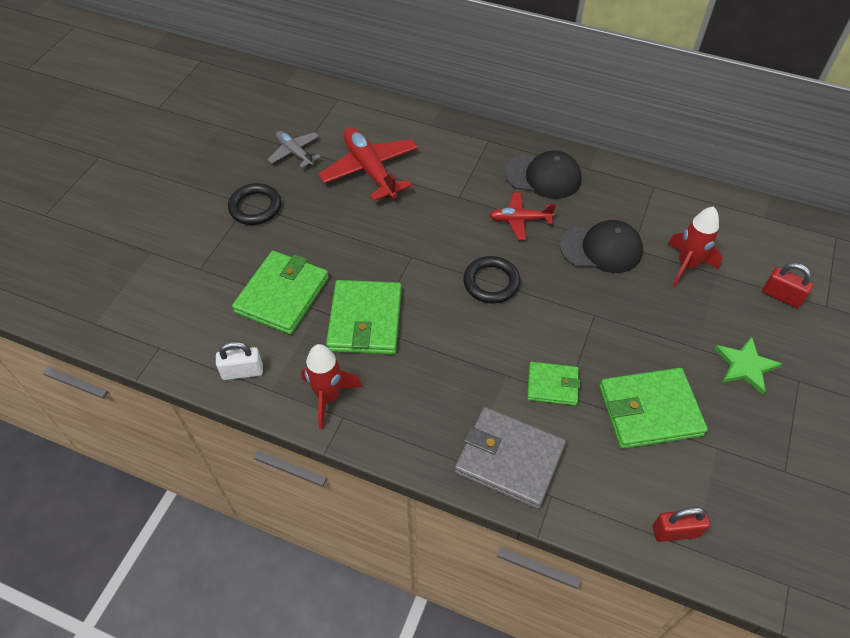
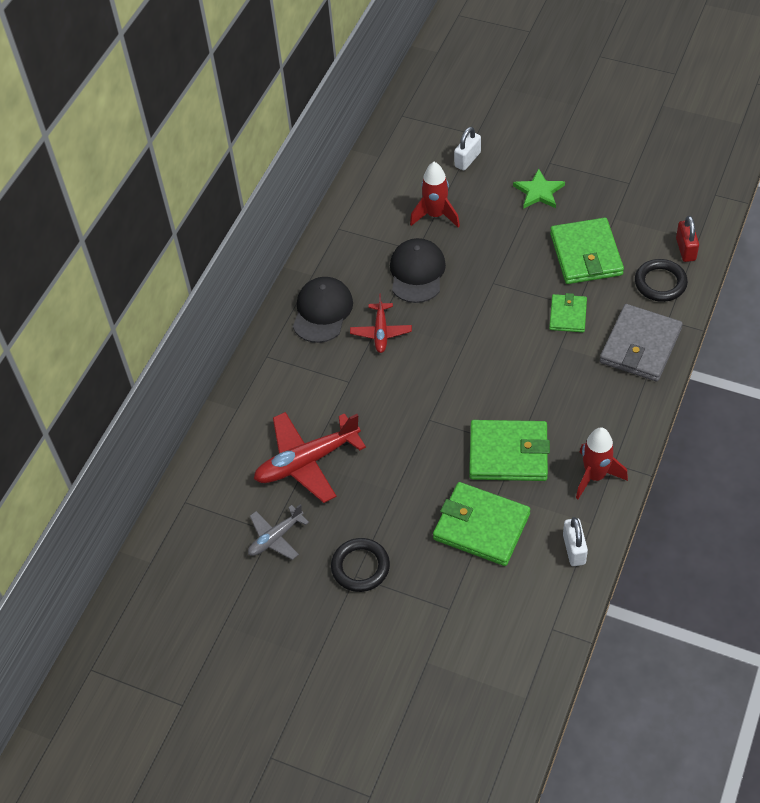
camera: 85 degrees left, 0 degrees up
(491, 282) = (459, 356): black ring -> black ring (660, 283)
(781, 296) = (467, 159): red padlock -> white padlock

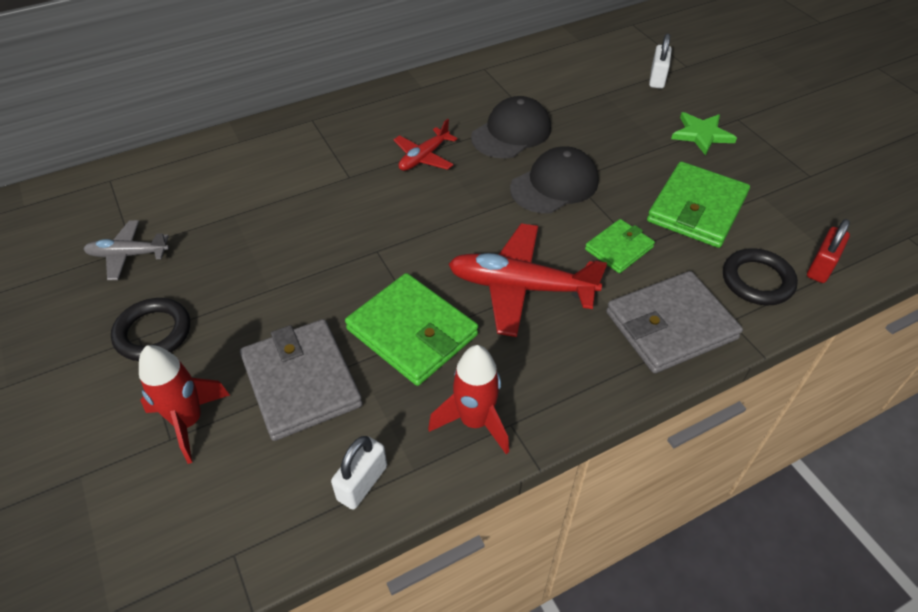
camera: 35 degrees right, 5 degrees down
(306, 462) = (233, 214): red plane -> red plane (520, 287)
(322, 311) = (396, 115): black cap -> black cap (554, 185)
(435, 215) = (579, 102): red rocket -> red rocket (189, 421)
(467, 159) = (657, 79): white padlock -> white padlock turned 60 degrees counterclockwise
(481, 526) = (301, 382): green wallet -> grey wallet

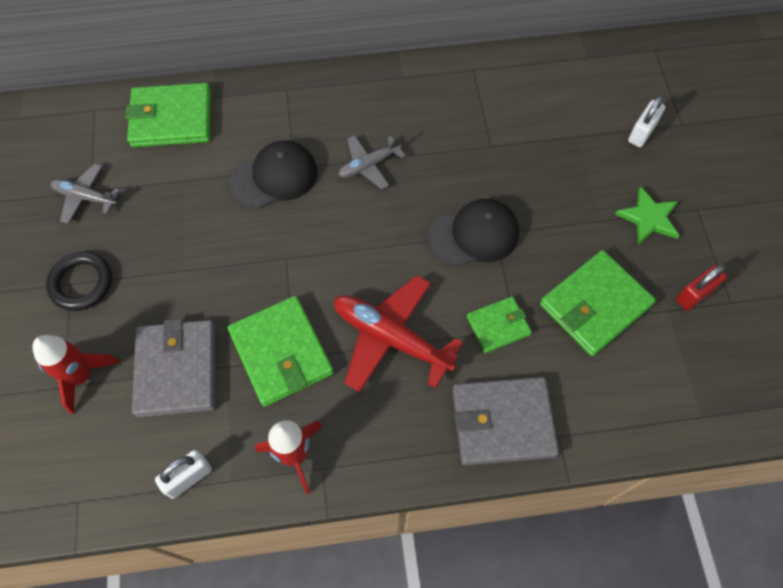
camera: 20 degrees right, 15 degrees up
(200, 168) = (171, 119): none -> green wallet
(424, 157) = (369, 165): red plane -> grey plane
(511, 133) = (462, 160): black cap -> black cap (274, 177)
(757, 280) = (607, 403): black ring -> none
(821, 267) = (677, 409): red padlock -> red padlock (694, 294)

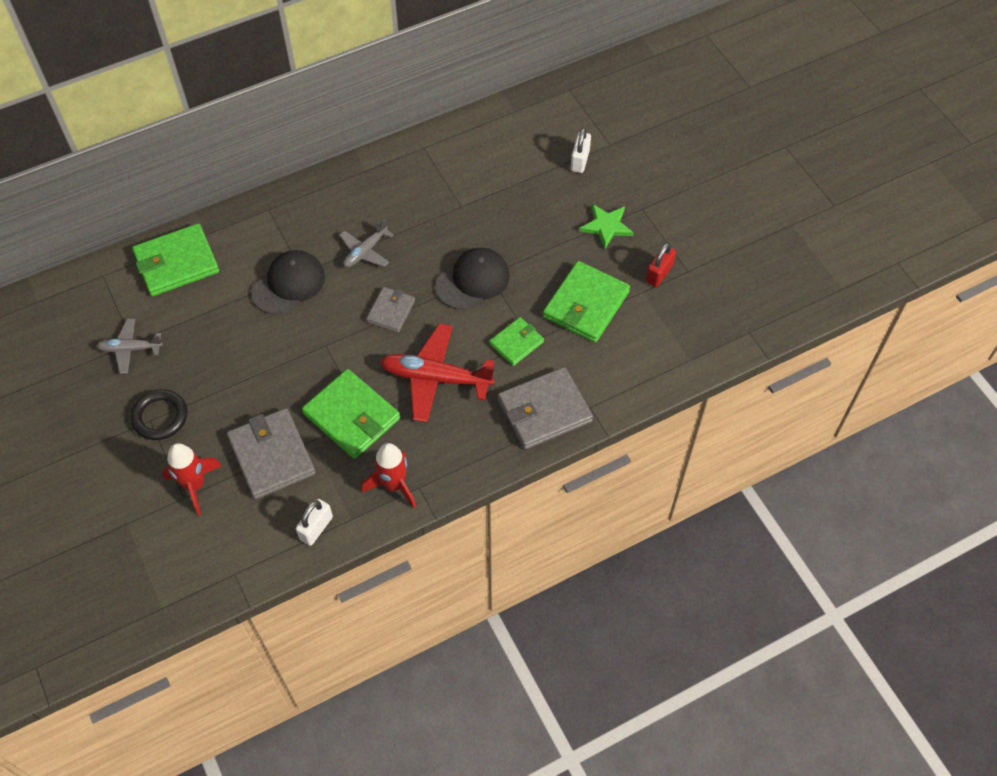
camera: 20 degrees left, 5 degrees down
(371, 242) = (391, 311): none -> grey wallet

